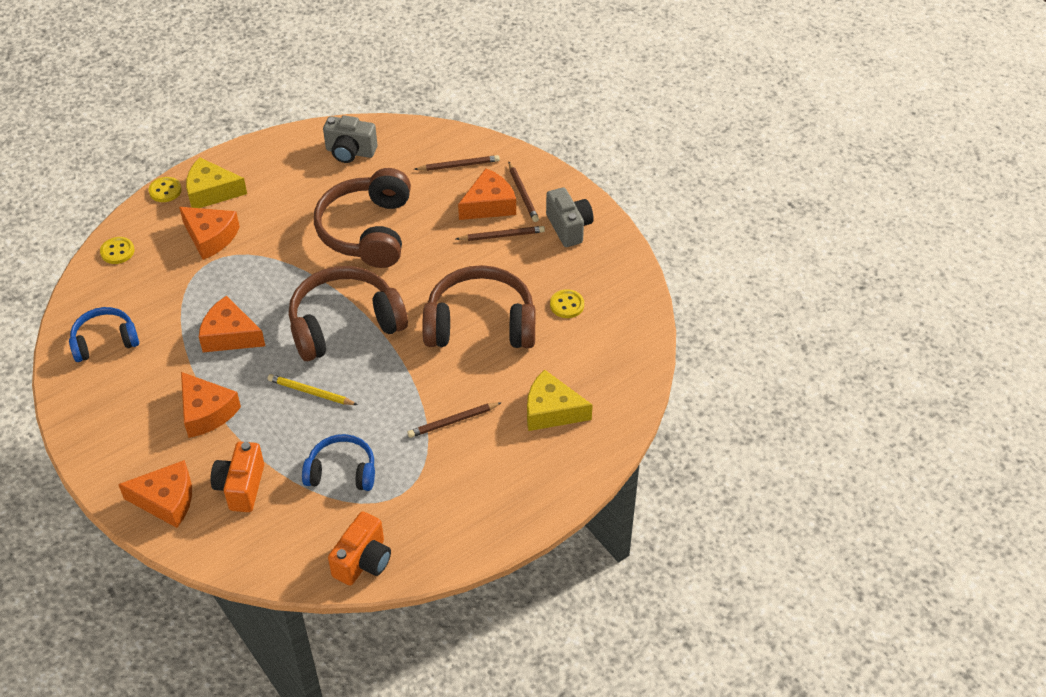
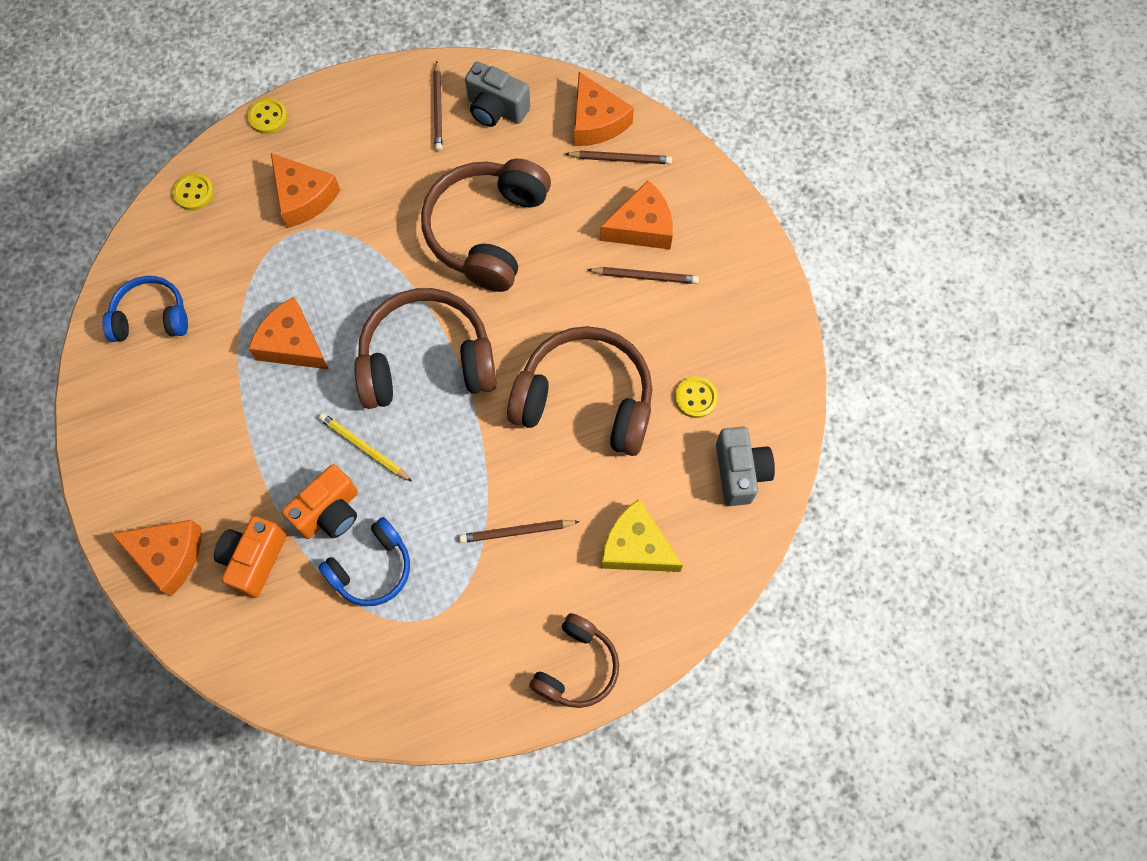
camera: 15 degrees right, 20 degrees up
(206, 412) = (240, 445): orange cheese -> orange cheese (596, 121)
(211, 192) = (320, 131): yellow cheese -> none
(342, 471) = (372, 568): blue headphones -> blue headphones turned 120 degrees clockwise
(363, 561) = (365, 699): orange camera -> orange camera (329, 512)
(523, 194) = (686, 220): brown pencil -> brown pencil (438, 109)
(530, 500) = (576, 667): none -> brown headphones
(569, 227) = (729, 284): grey camera -> grey camera (740, 472)

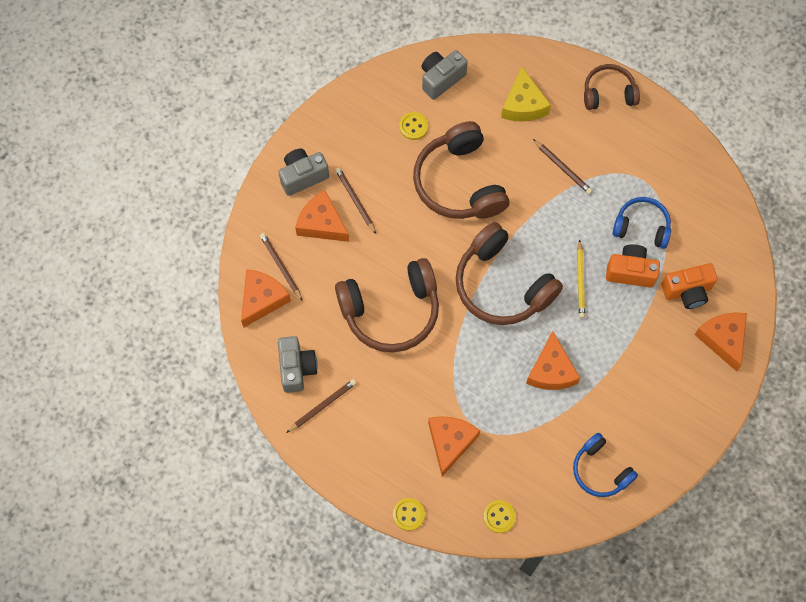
camera: 125 degrees left, 0 degrees up
(714, 242) = (303, 176): none -> grey camera

